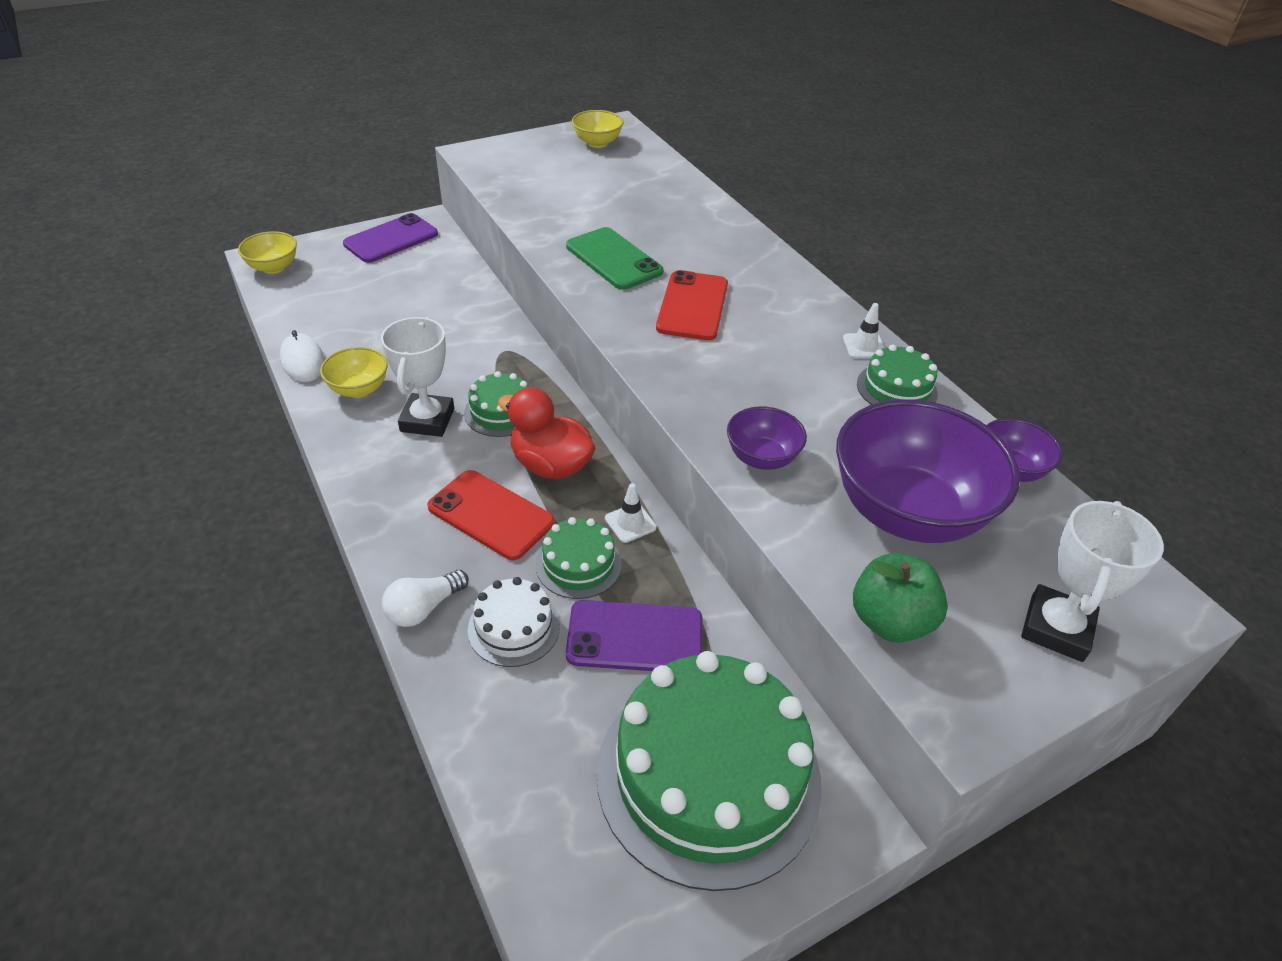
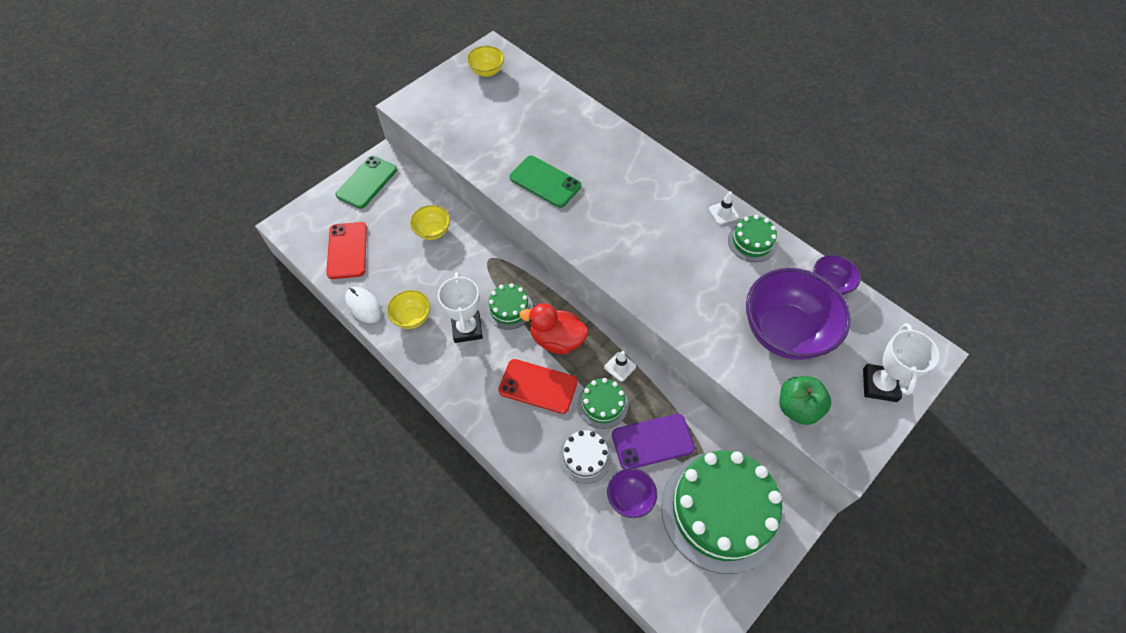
camera: 15 degrees left, 15 degrees up
(273, 267) = (299, 231): yellow bowl -> yellow bowl (433, 231)
(391, 239) = (367, 182): purple phone -> green phone
(423, 608) = (529, 461): white light bulb -> none
(692, 306) = (610, 209): red phone -> red phone (347, 250)
(762, 458) = (695, 318): purple bowl -> purple bowl (630, 498)

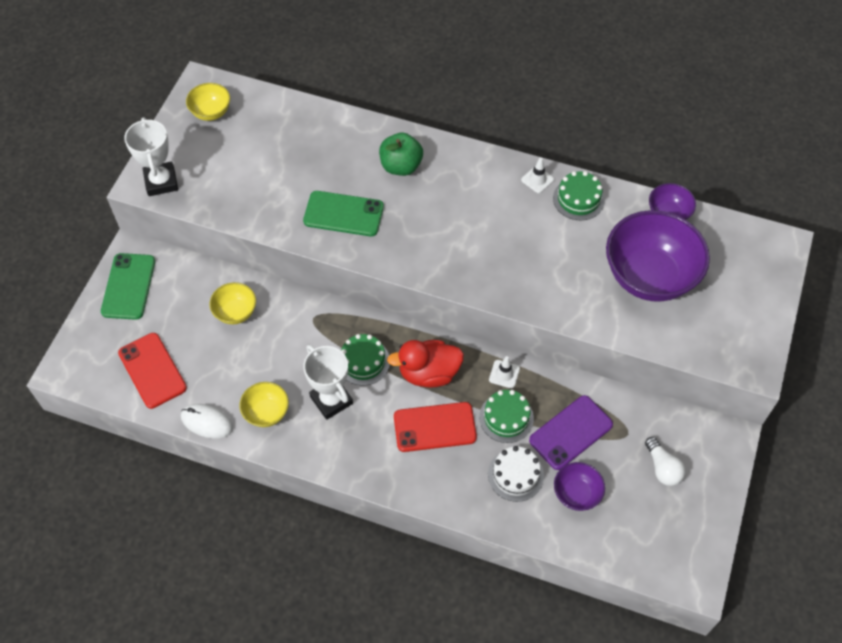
camera: 25 degrees left, 0 degrees up
(721, 510) = (662, 468): green cake -> white light bulb
(797, 407) = (692, 342): green apple -> green apple (401, 166)
(879, 385) = (752, 292): white trophy -> white trophy (161, 182)

